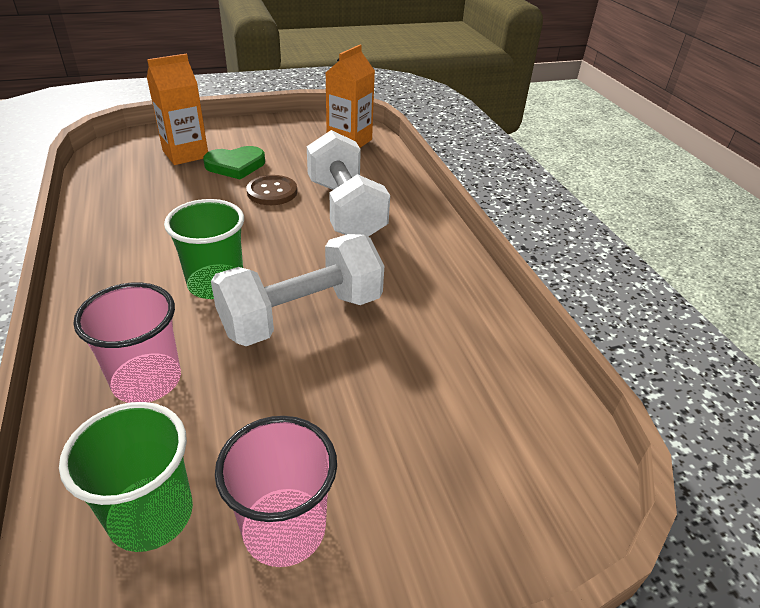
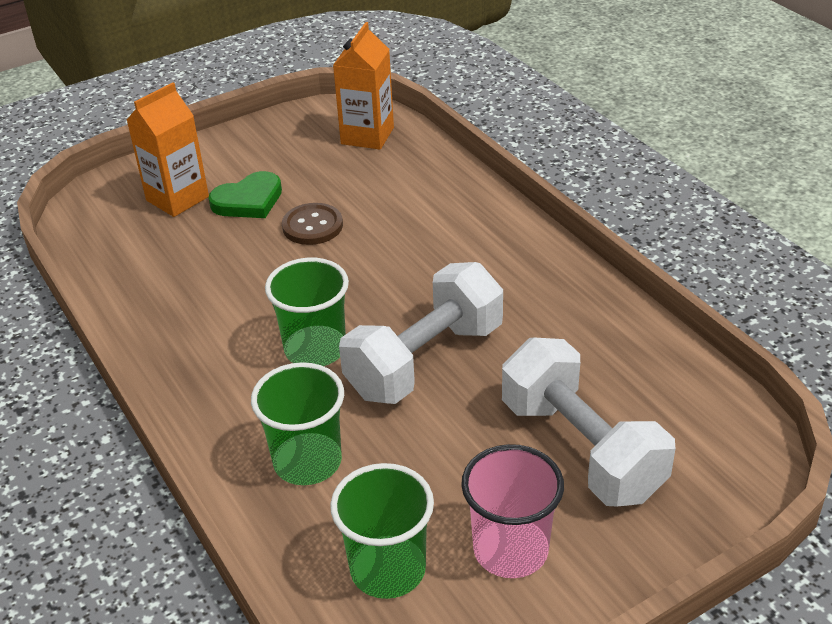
camera: 10 degrees left, 0 degrees up
(147, 380) = (307, 462): pink cup -> green cup
(345, 209) = (409, 229): white dumbbell -> white dumbbell (581, 449)

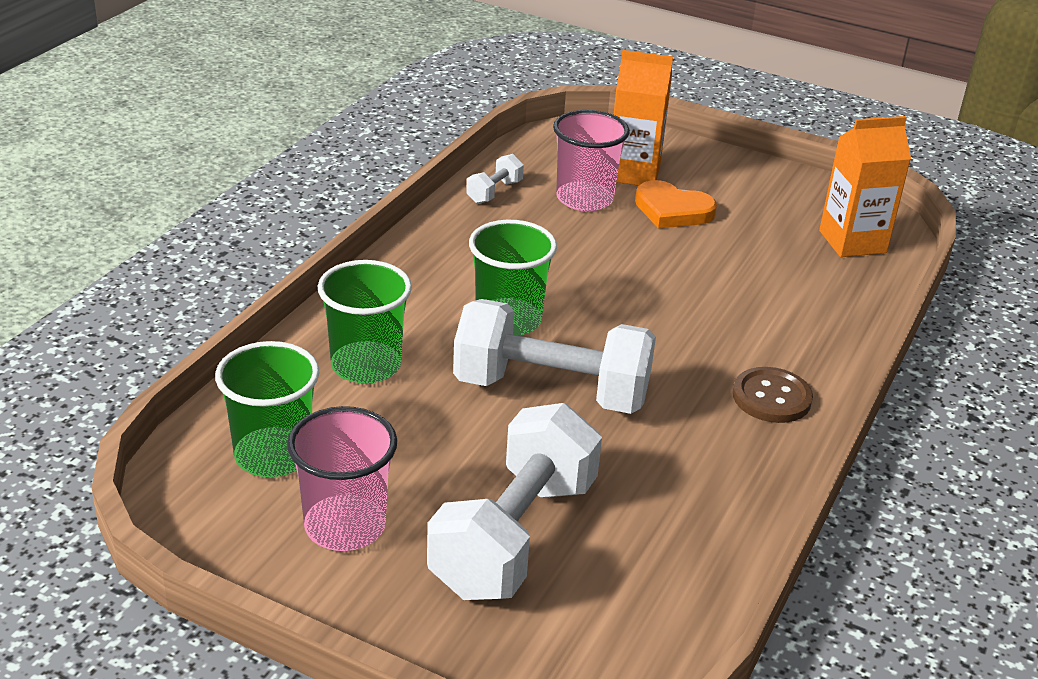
camera: 55 degrees right, 5 degrees down
(125, 286) = (494, 192): none -> white dumbbell
(187, 239) = (584, 199): none -> pink cup
(248, 200) = (672, 210): green heart -> orange heart
(312, 226) = (675, 258): brown button -> brown button (771, 397)

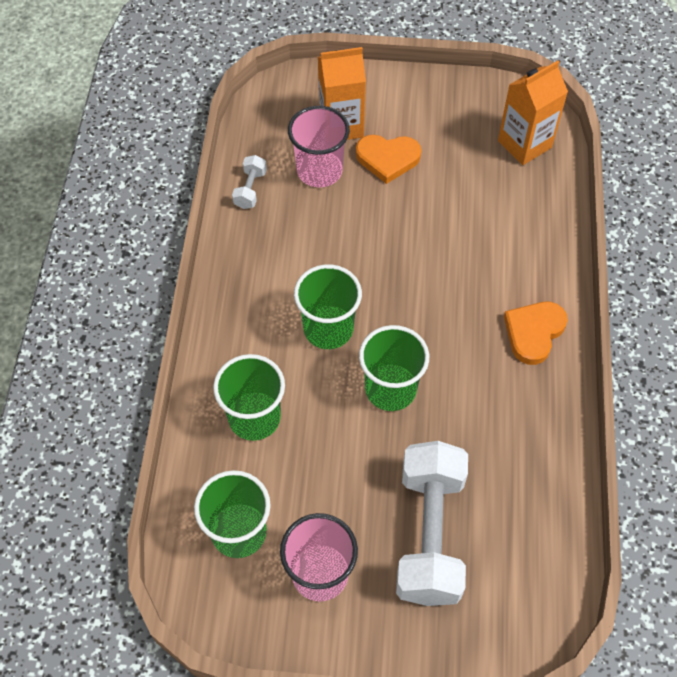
camera: 20 degrees left, 25 degrees up
(551, 391) = (390, 389): white dumbbell -> green cup
(771, 397) = (533, 332): brown button -> orange heart

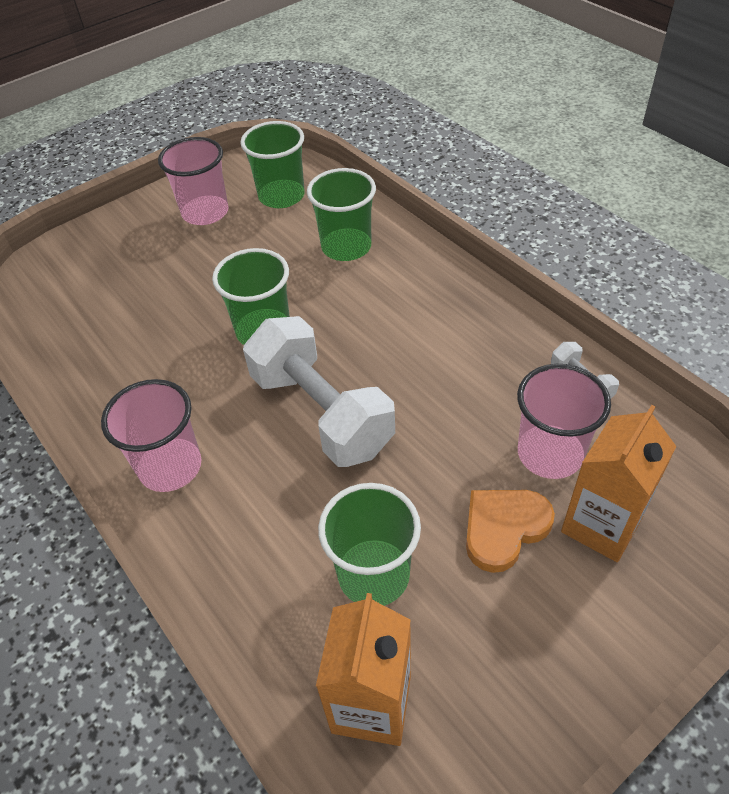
camera: 140 degrees right, 10 degrees down
(328, 329) = (363, 332): green cup -> green cup (373, 575)
(430, 534) = (146, 274): white dumbbell -> white dumbbell (321, 413)
(533, 332) = (170, 467): orange heart -> pink cup

